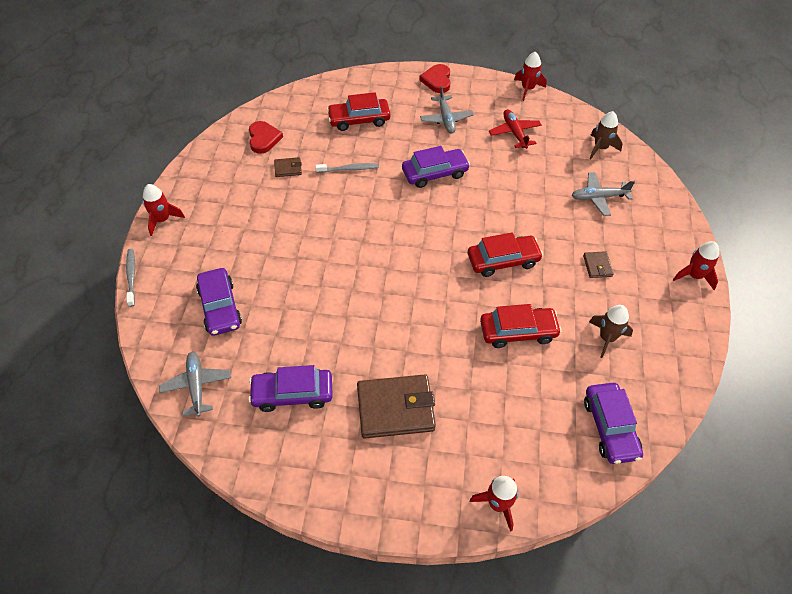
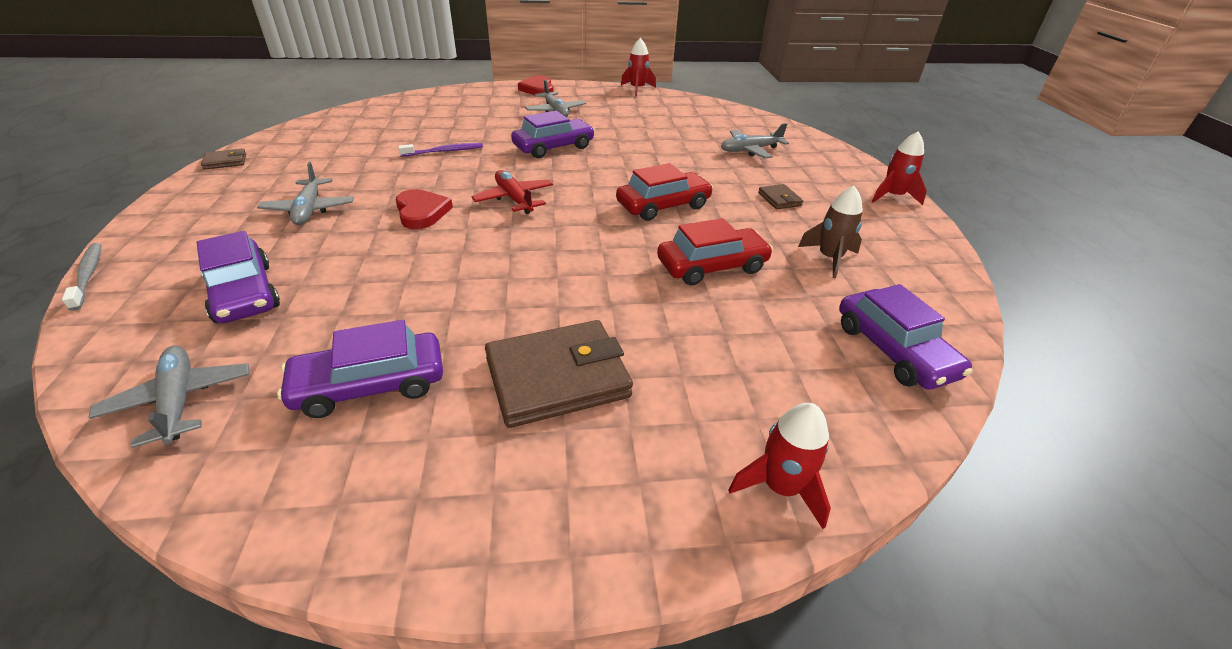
camera: 15 degrees left, 15 degrees down
(162, 220) = (163, 213): red rocket -> none
(253, 229) = (309, 210): none -> grey plane
(263, 139) = (329, 137): red heart -> red heart (421, 212)
(288, 168) = (362, 156): brown wallet -> brown wallet (225, 161)
(349, 169) = (444, 151): grey toothbrush -> purple toothbrush
(359, 120) = (452, 117): red car -> none
(514, 133) = (635, 115): red plane -> red plane (514, 199)
(600, 148) = (732, 119): brown rocket -> none

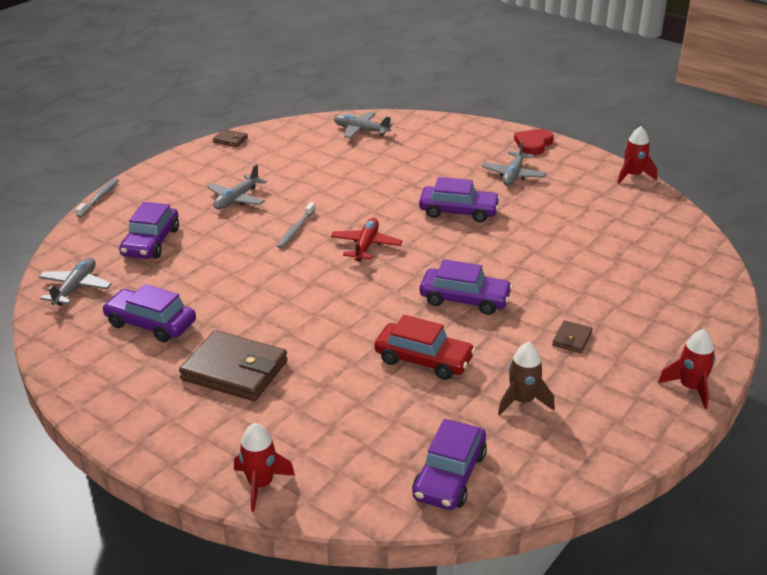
camera: 45 degrees right, 5 degrees down
(421, 212) = (296, 230): red heart -> grey toothbrush
(444, 151) = (372, 184): purple toothbrush -> none
(663, 206) = (464, 299): red car -> purple car
(750, 150) = (631, 285): grey plane -> grey plane (360, 130)

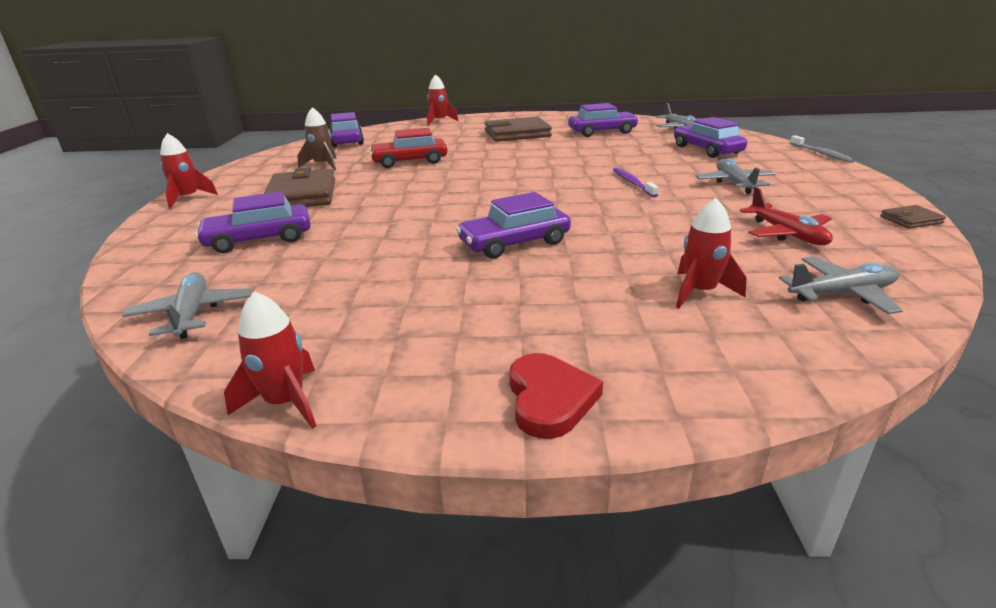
camera: 145 degrees right, 5 degrees down
(296, 230) = (632, 183): grey toothbrush -> purple toothbrush
(366, 245) = (554, 192): red plane -> red plane (787, 234)
(414, 152) = (700, 292): none -> red rocket
(464, 299) = (416, 189): purple car -> purple car (259, 239)
(513, 175) = (507, 314): grey plane -> grey plane (192, 314)
(572, 339) = (302, 195): brown wallet -> brown wallet, size x2.17

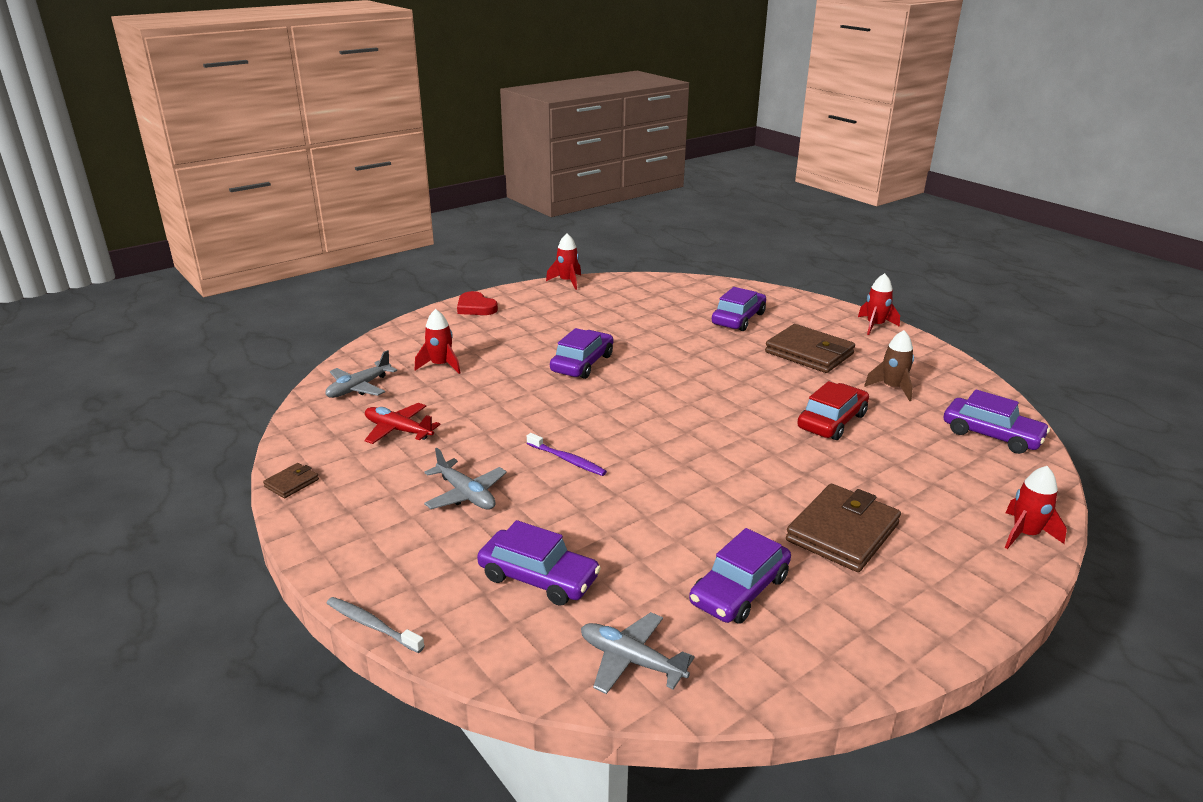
camera: 140 degrees right, 0 degrees up
(192, 314) = (669, 287): grey plane -> none

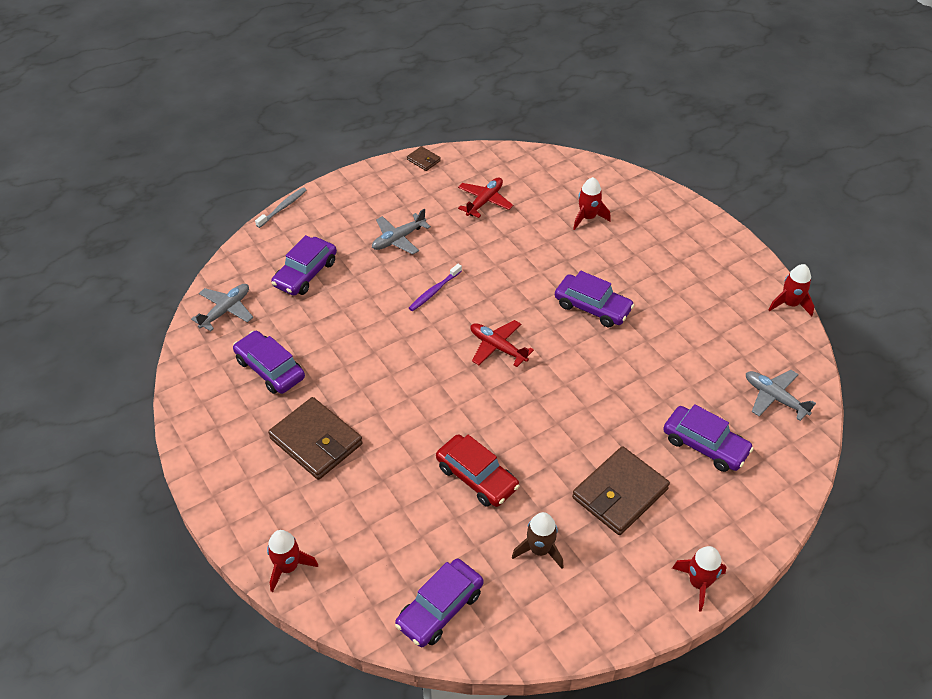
camera: 95 degrees right, 20 degrees up
(359, 388) = (549, 176): grey plane -> grey plane (774, 398)
(475, 307) = (710, 235): red heart -> none
(652, 414) = (497, 347): none -> red plane

